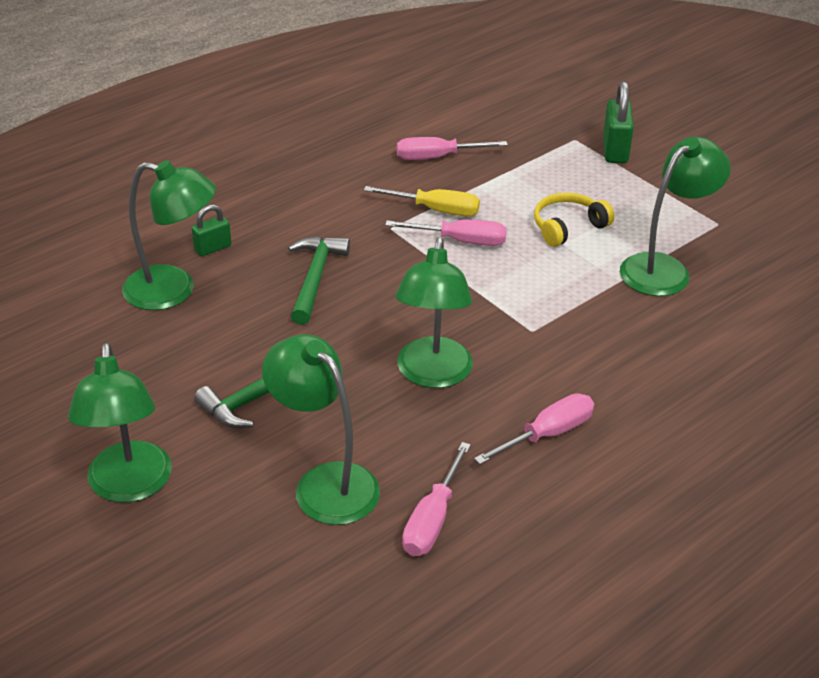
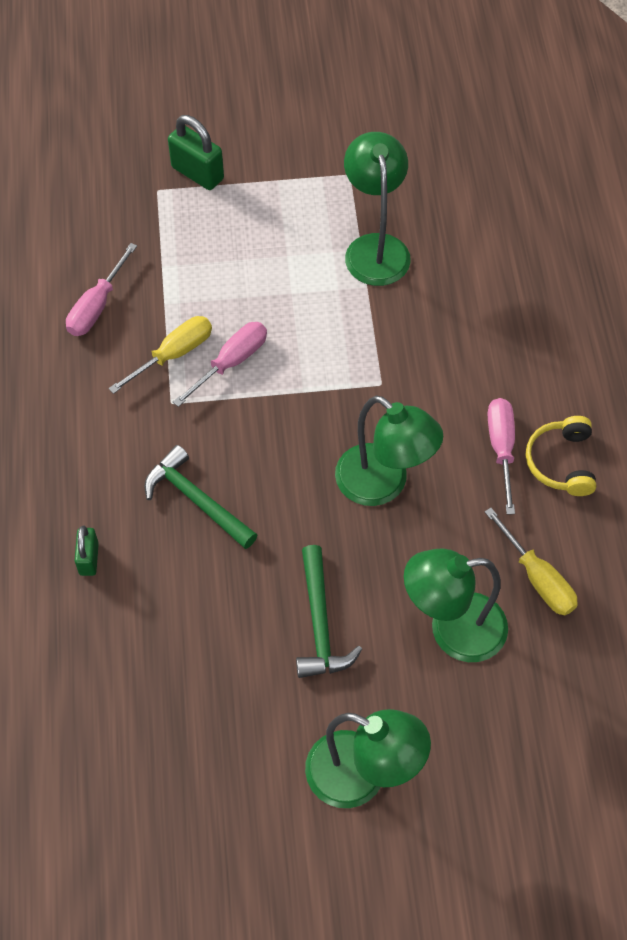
camera: 55 degrees left, 20 degrees up
(173, 291) = (128, 622): green lamp -> none
(432, 520) = (537, 578): pink screwdriver -> yellow screwdriver
(568, 227) = (273, 275): yellow headphones -> yellow headphones (561, 462)

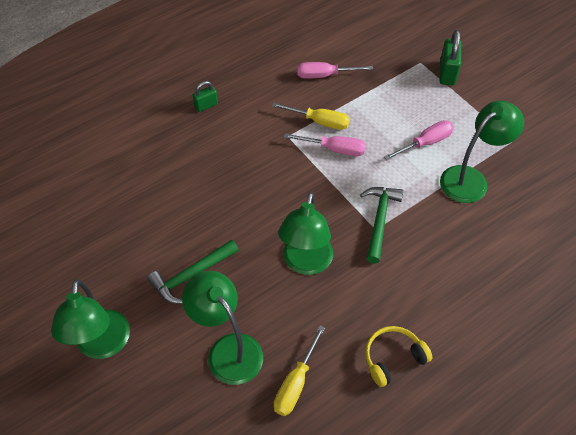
camera: 60 degrees right, 5 degrees down
(89, 559) = (168, 149): green padlock -> green padlock (206, 105)
(196, 500) = (234, 177): green hammer -> green hammer (379, 220)
(501, 448) = (378, 317): pink screwdriver -> pink screwdriver (425, 143)

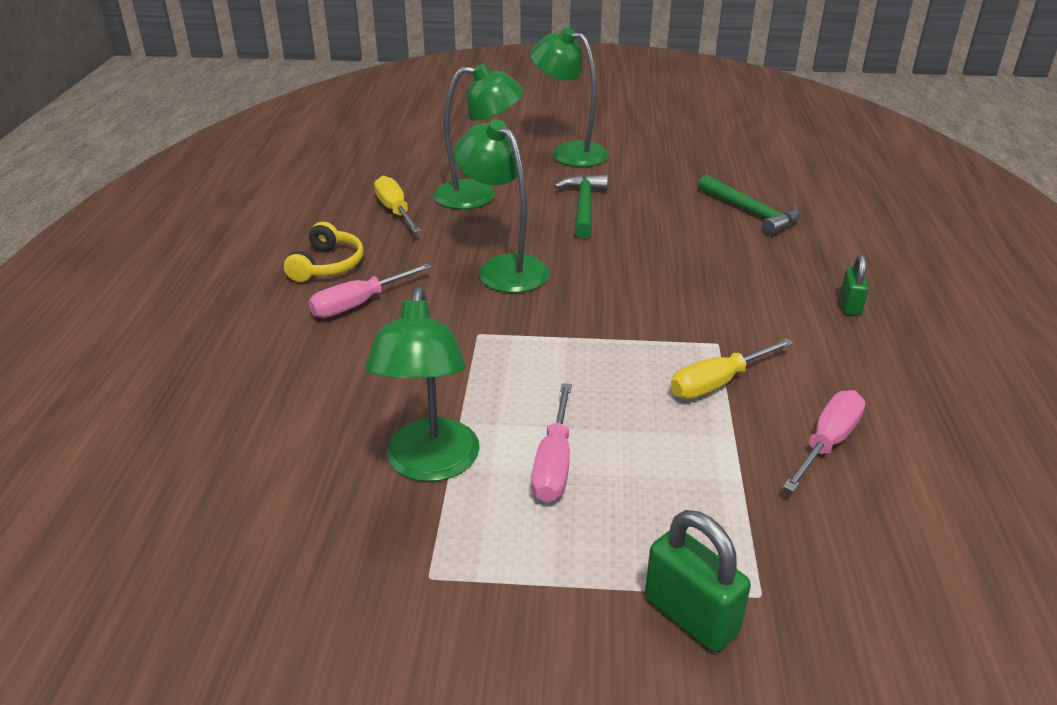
camera: 130 degrees right, 20 degrees down
(334, 149) = (646, 369): pink screwdriver -> pink screwdriver (358, 304)
(379, 220) = (484, 342): green hammer -> green hammer (751, 212)

